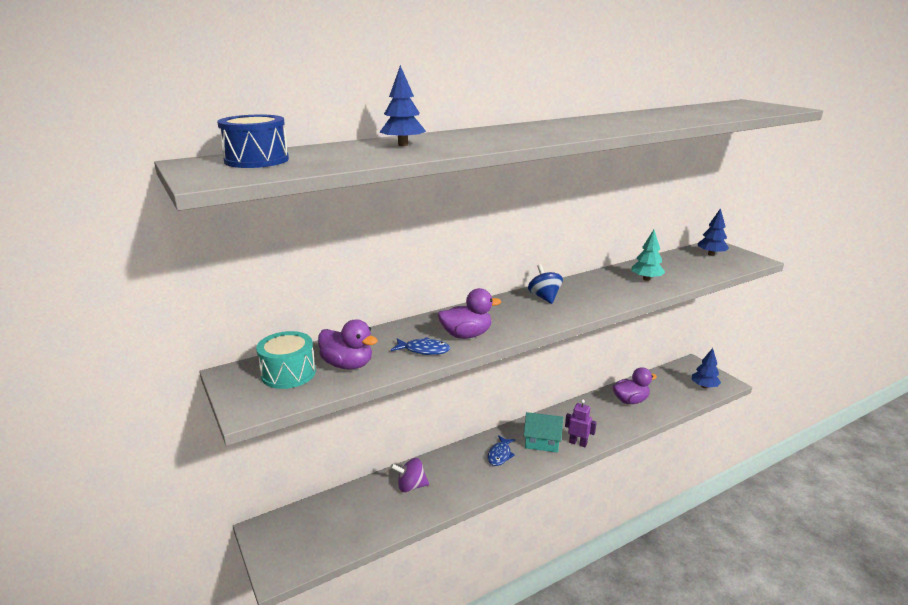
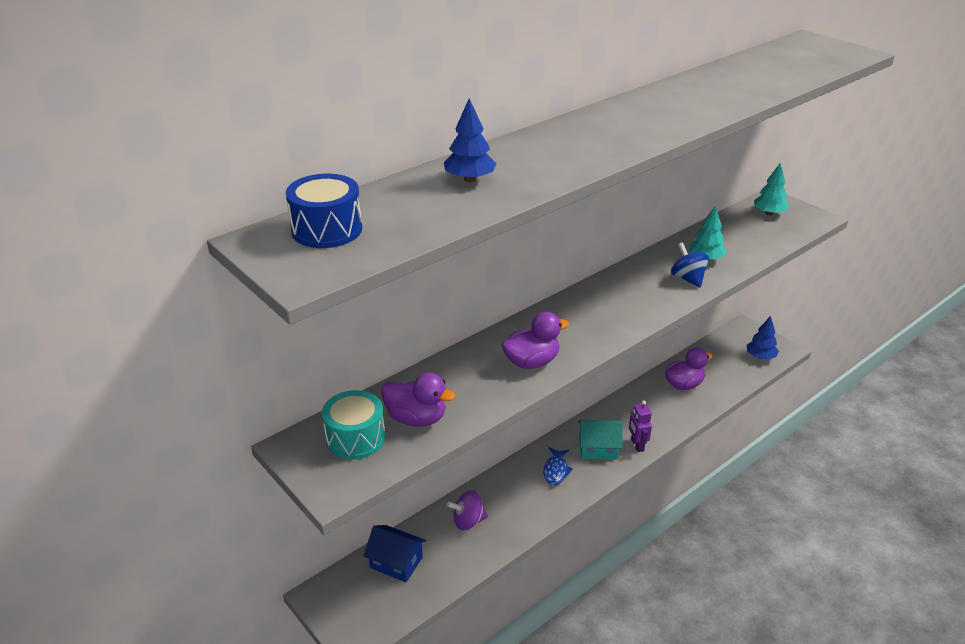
camera: 10 degrees left, 10 degrees up
(337, 511) = (396, 562): none -> blue house
(424, 350) = (492, 388): blue fish -> none
(544, 297) = (601, 298): blue spinning top -> blue spinning top (688, 279)
(578, 443) = (637, 445): purple robot -> purple robot turned 120 degrees counterclockwise
(711, 254) = (769, 213): blue tree -> turquoise tree

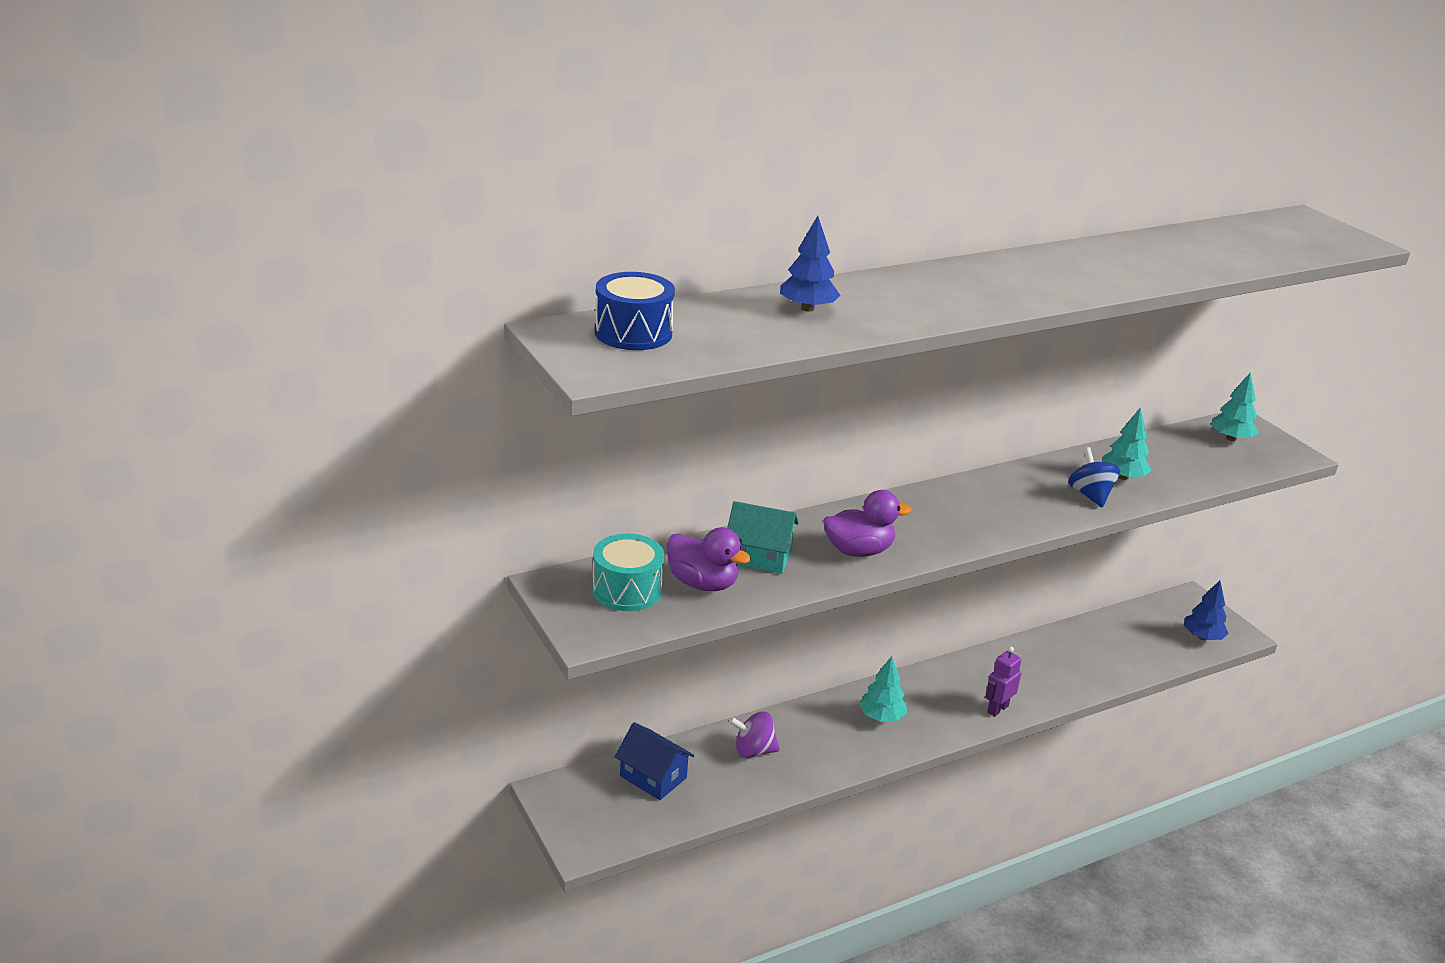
camera: 10 degrees right, 5 degrees down
(556, 470) = (881, 717): blue fish -> turquoise tree
(598, 448) = (944, 703): turquoise house -> turquoise house (759, 556)
(637, 445) = (997, 709): purple robot -> purple robot turned 45 degrees clockwise
(684, 384) = (1084, 651): purple duck -> none

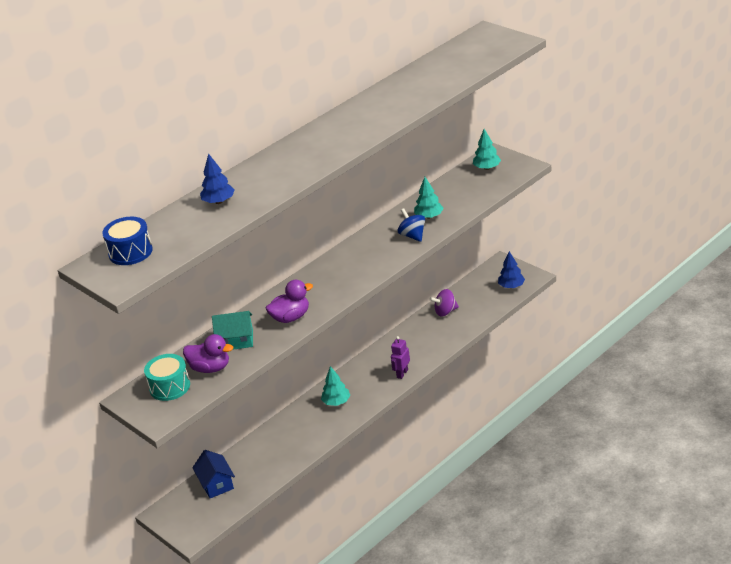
camera: 10 degrees left, 5 degrees up
(653, 777) = (216, 484): blue house -> blue house turned 45 degrees clockwise
(753, 751) = (269, 448): purple spinning top -> purple spinning top (445, 312)

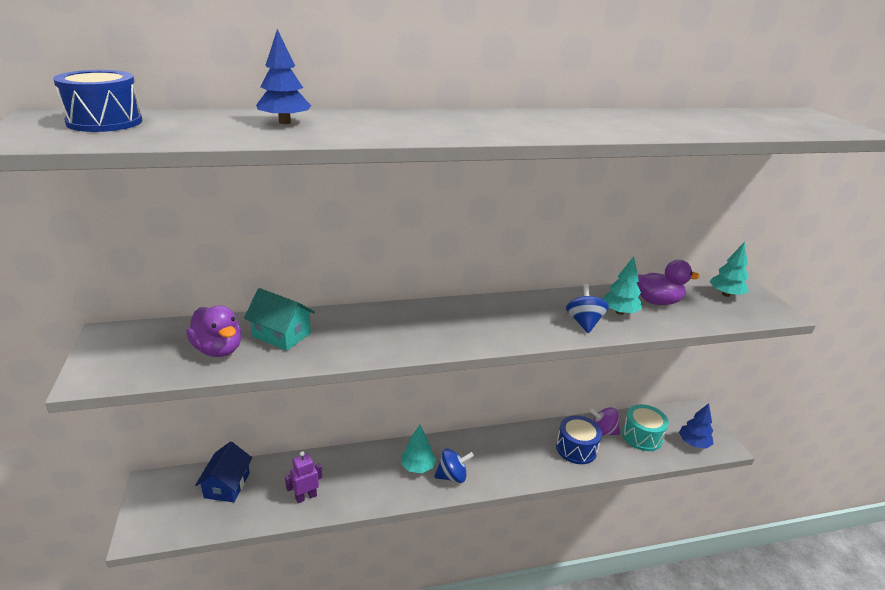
camera: 25 degrees right, 5 degrees down
(169, 387) = (156, 346): turquoise drum -> turquoise drum (642, 436)
(291, 317) = (363, 341): purple duck -> purple duck (657, 301)
(365, 394) = (452, 476): none -> blue spinning top
(402, 373) = (508, 475): purple robot -> purple robot (306, 497)
(435, 332) = (576, 448): none -> blue drum

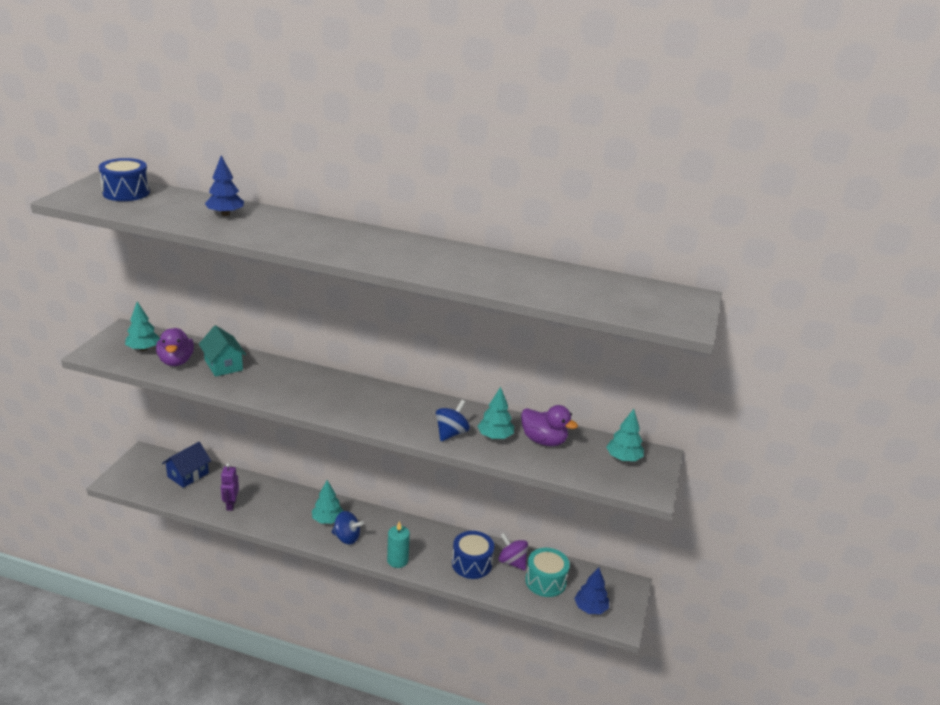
camera: 30 degrees right, 0 degrees up
(158, 349) = (143, 349): none -> turquoise tree
(306, 497) = (231, 505): purple robot -> purple robot turned 90 degrees counterclockwise
(517, 476) = (397, 560): none -> turquoise candle

